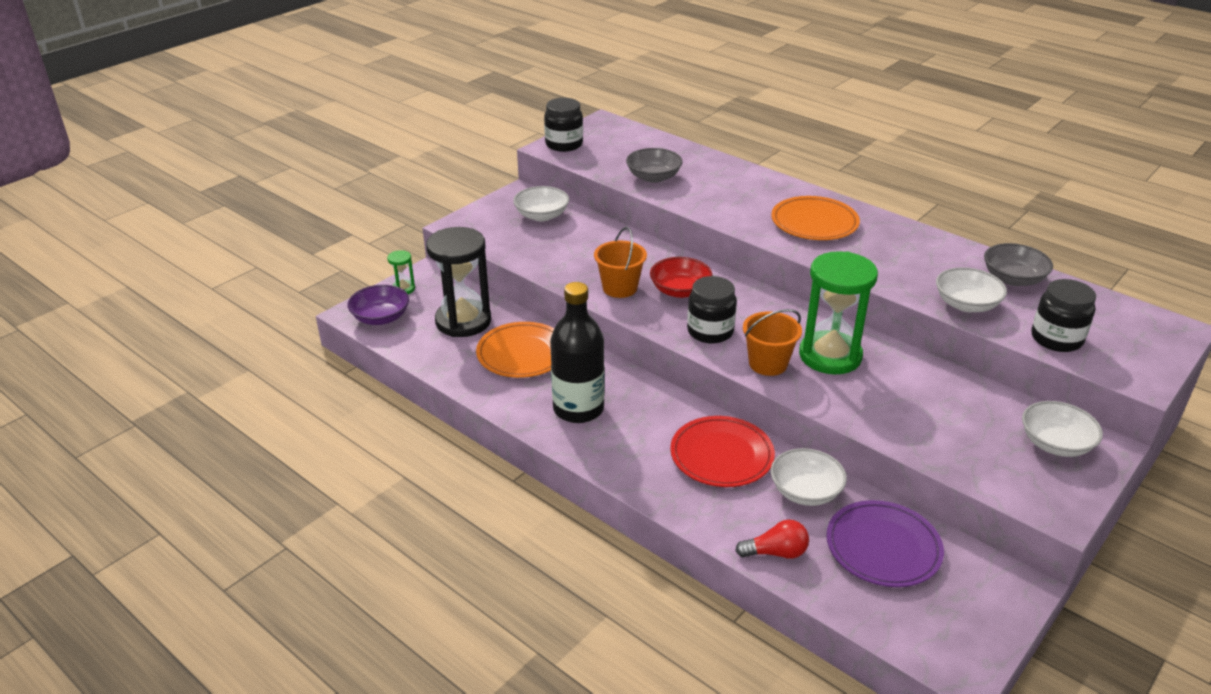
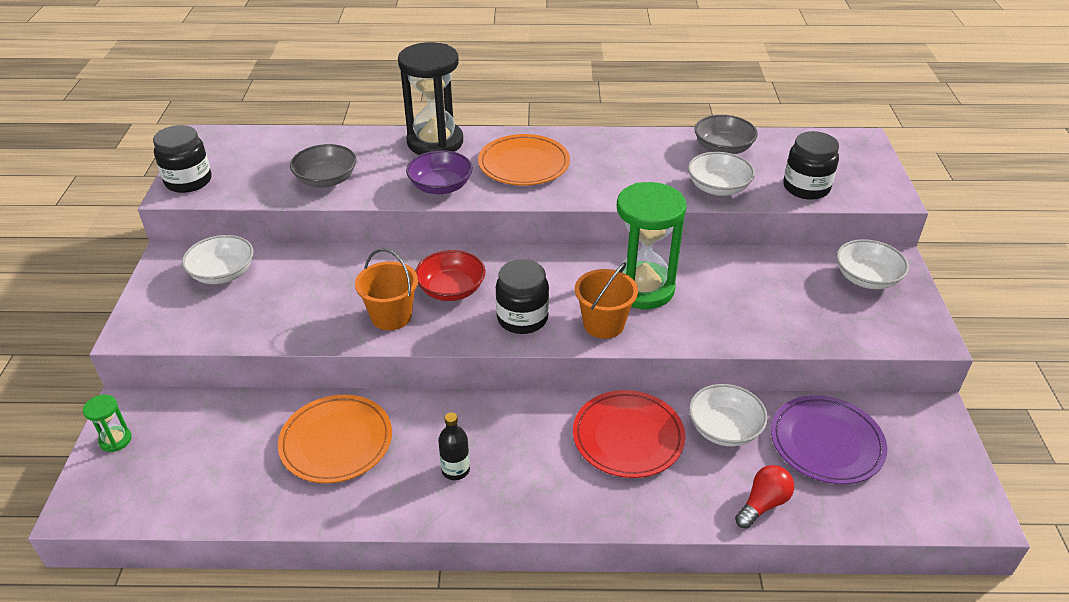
camera: 40 degrees left, 5 degrees up
(381, 318) = (123, 492): purple bowl -> purple bowl (441, 186)
(463, 321) = (231, 441): black hourglass -> black hourglass (435, 142)
(578, 409) = (455, 470): black bottle -> black bottle, size x0.47

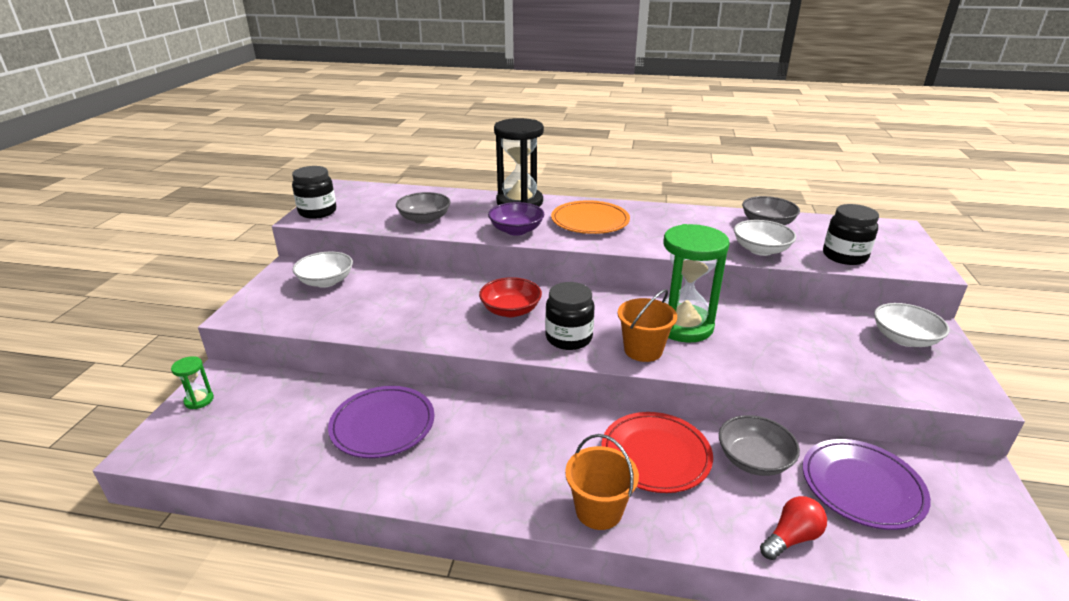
camera: 10 degrees right, 10 degrees down
(336, 442) = (383, 425): orange plate -> purple plate
(391, 316) = (453, 325): orange bucket -> orange bucket (599, 510)
(455, 470) = (484, 463): black bottle -> none
(724, 429) = (753, 460): white bowl -> grey bowl

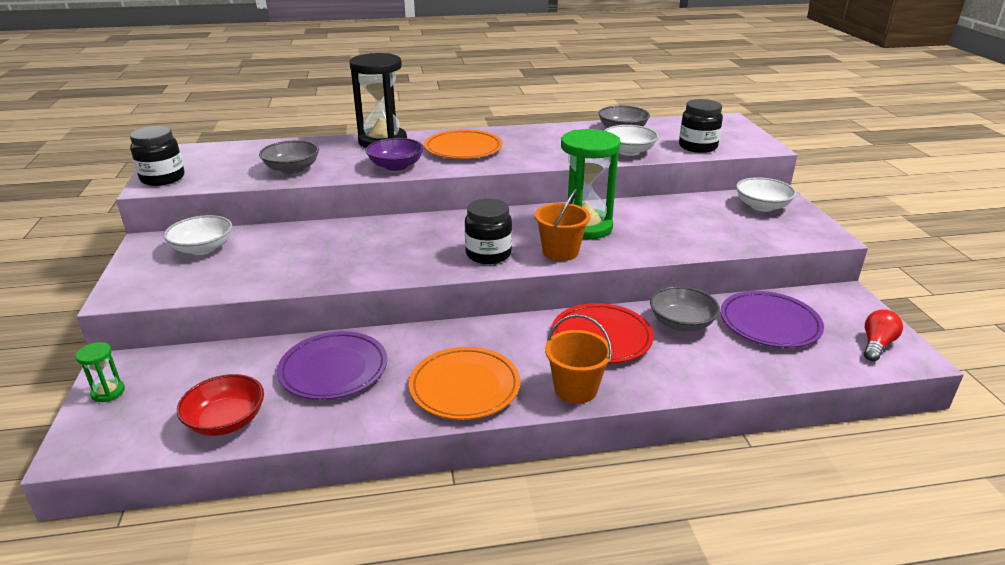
camera: 20 degrees left, 0 degrees up
(489, 477) = (464, 387): none -> orange plate
(510, 310) = (419, 241): red bowl -> red bowl (226, 421)
(791, 538) = (735, 370): red light bulb -> red light bulb (876, 345)

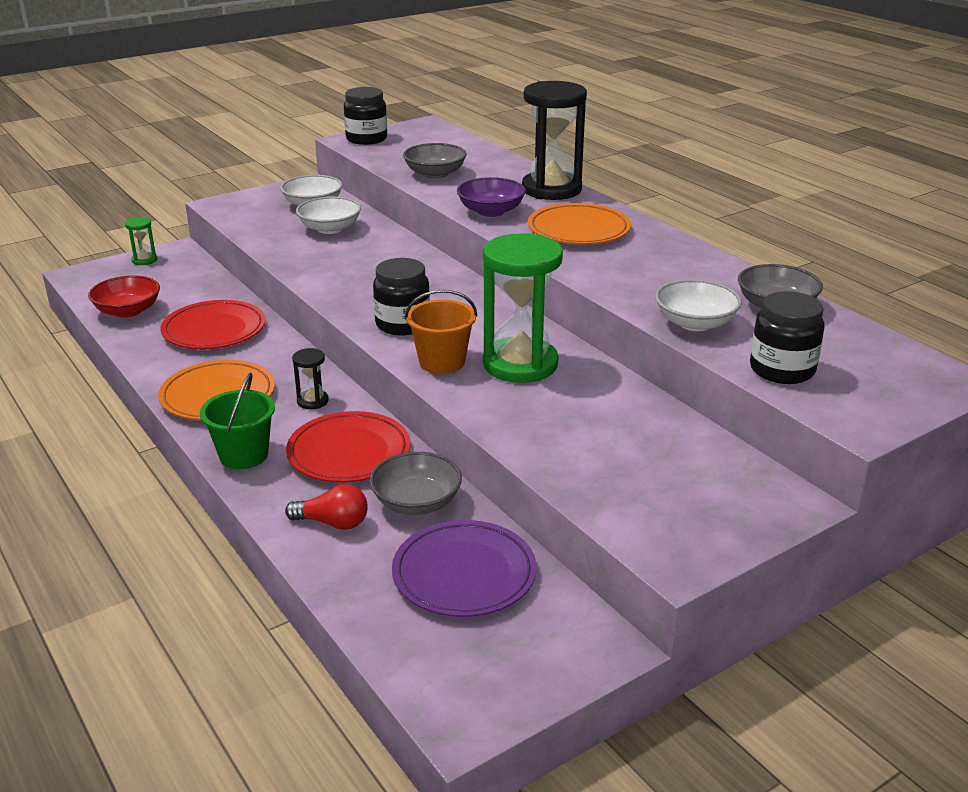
camera: 65 degrees right, 0 degrees up
(333, 369) = (214, 330): purple plate -> red plate
(512, 339) = (312, 401): none -> black hourglass
(575, 389) = (244, 455): orange bucket -> green bucket
(762, 206) = (730, 489): white bowl -> white bowl (330, 228)
(876, 345) = (472, 681): red light bulb -> red light bulb (333, 523)

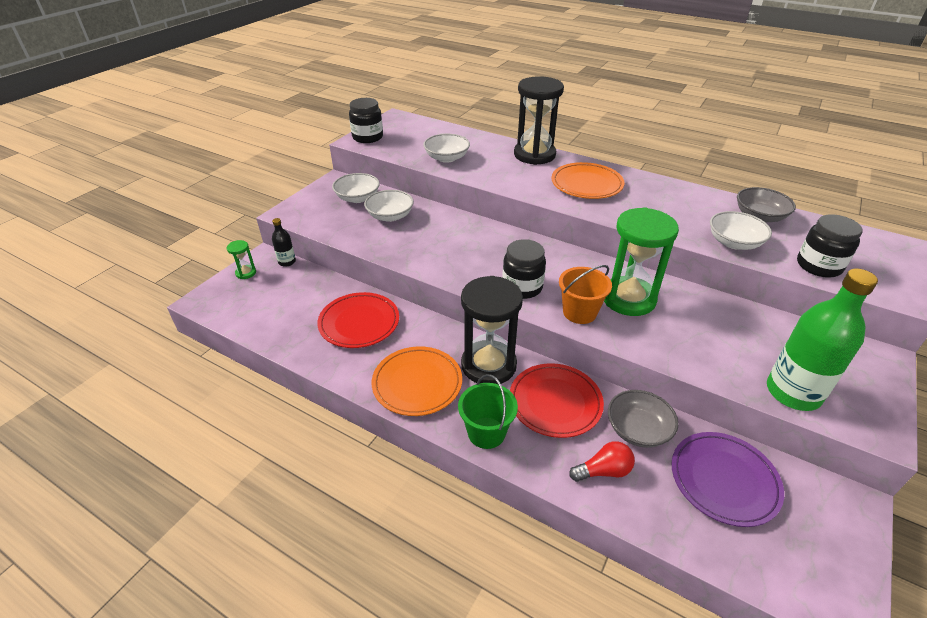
camera: 25 degrees left, 10 degrees up
(128, 311) = (275, 325): red bowl -> none
(196, 259) = (287, 262): none -> black bottle
(312, 401) = (488, 365): black hourglass -> black hourglass, size x2.32
(435, 174) = (447, 158): grey bowl -> white bowl
(491, 211) = (517, 182): purple bowl -> none
(613, 497) = (793, 392): none -> green bottle

